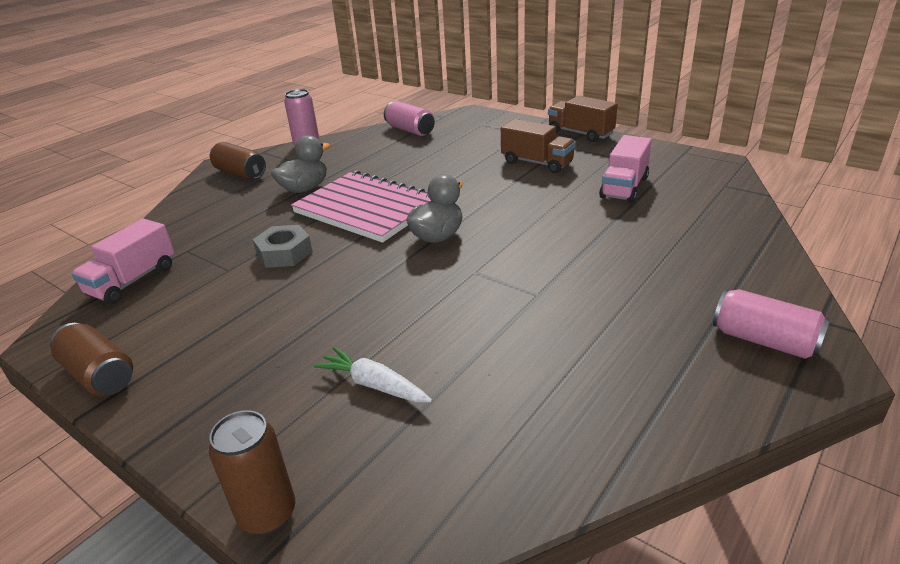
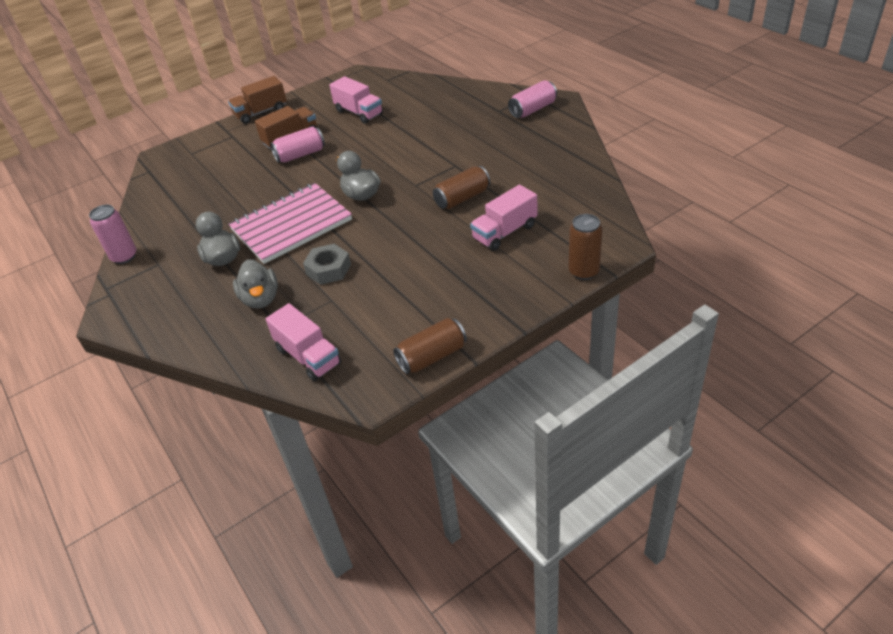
camera: 70 degrees left, 10 degrees up
(236, 227) = (260, 299): none -> grey duck
(240, 173) = (146, 302): brown can -> brown can (462, 198)
(374, 385) = (505, 232): white carrot -> pink truck
(410, 130) = (159, 192): pink can -> pink can (300, 155)

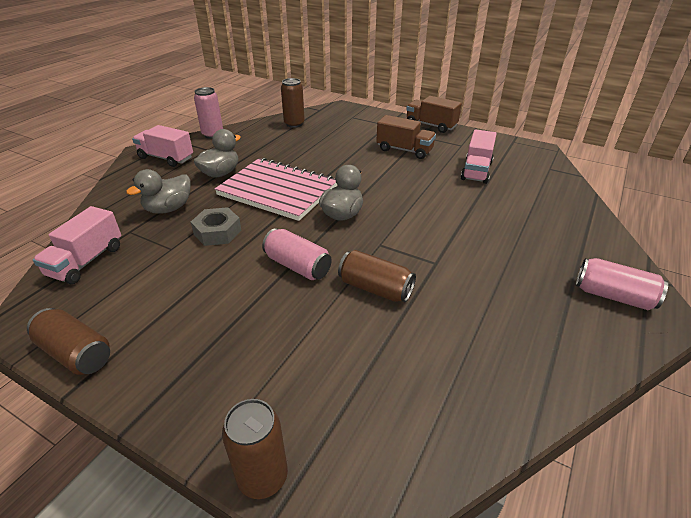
camera: 60 degrees right, 5 degrees down
(164, 194) = (294, 124): none -> brown can
(300, 155) = (384, 162): pink can -> pink can (297, 266)
(505, 232) = (324, 349): pink truck -> pink truck (166, 158)

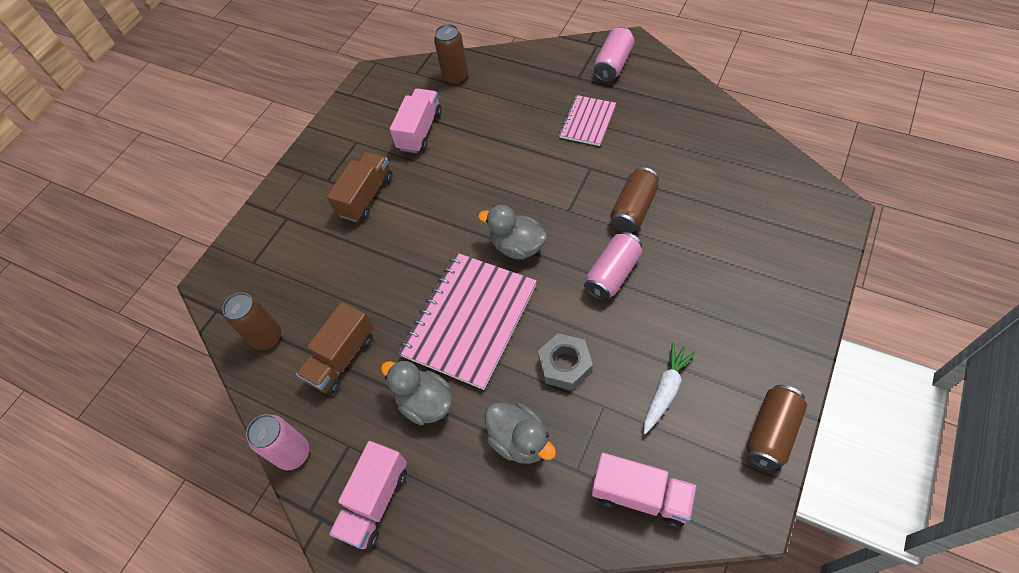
camera: 85 degrees left, 20 degrees up
(163, 286) = (665, 390): none -> white carrot
(263, 477) = (830, 257): brown can -> brown can (455, 77)
(431, 125) = (295, 170): brown truck -> brown truck (342, 358)
(476, 171) = (420, 131): pink truck -> pink truck turned 90 degrees counterclockwise
(504, 266) = (587, 122): none -> pink notebook

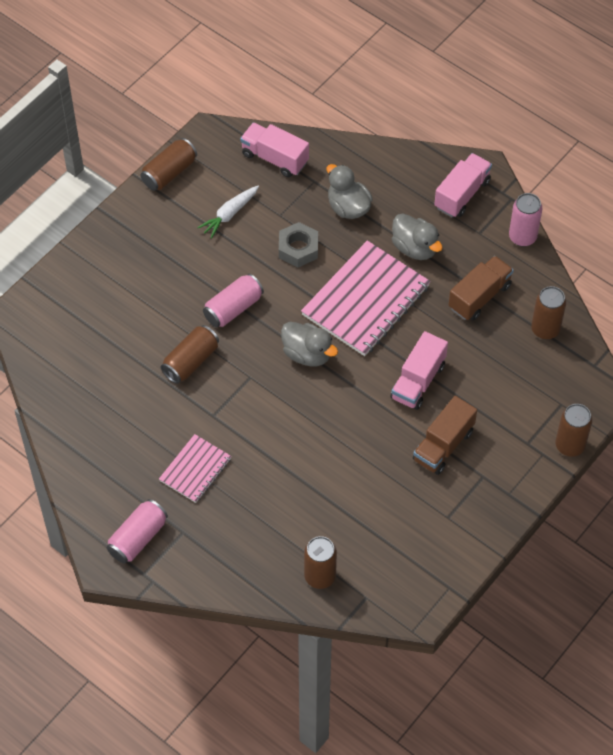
camera: 175 degrees left, 0 degrees up
(246, 226) = (570, 445): none -> brown can
(420, 131) = (375, 510): pink truck -> pink truck (418, 381)

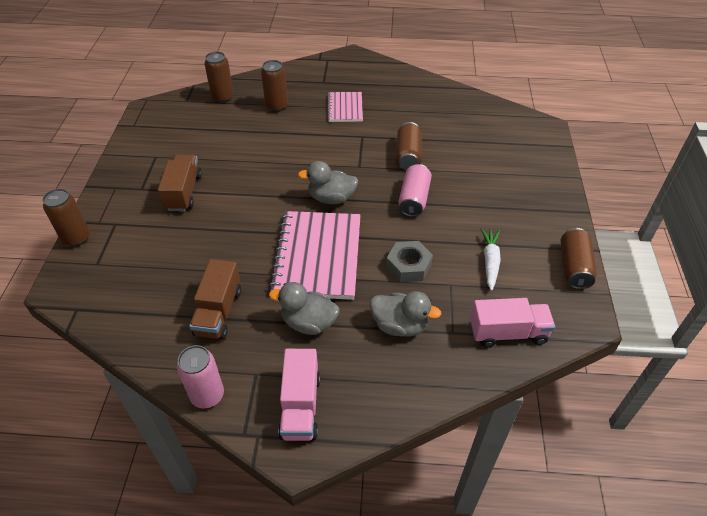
camera: 145 degrees right, 10 degrees down
(138, 538) = (346, 70): pink can -> none
(418, 381) = (231, 222): pink truck -> none
(545, 329) = (139, 316): brown can -> brown can (276, 106)

